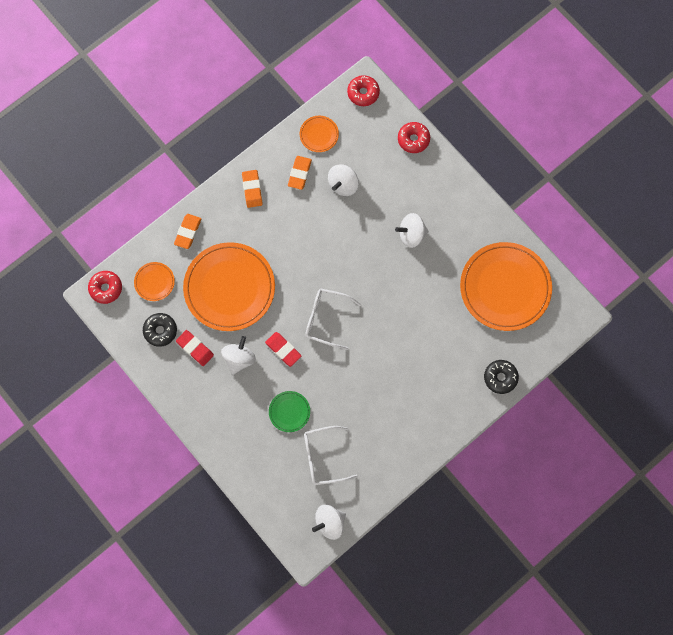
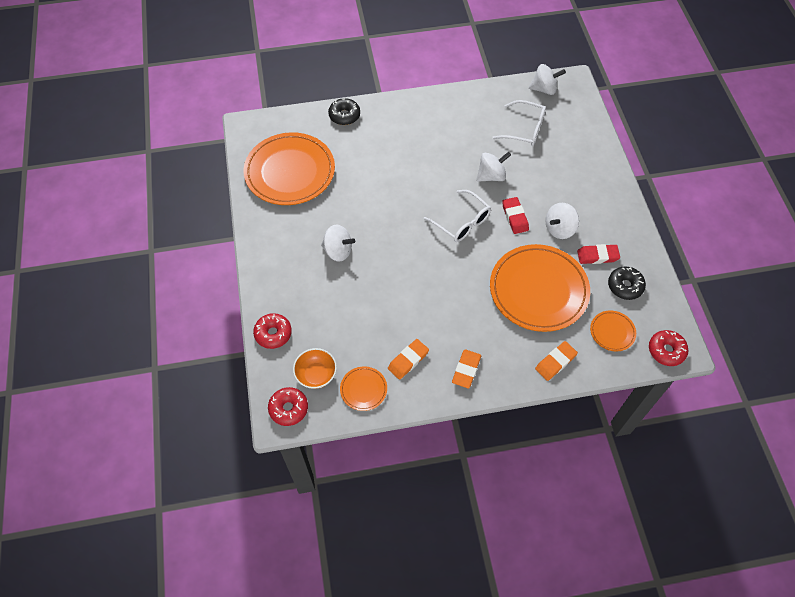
camera: 150 degrees left, 15 degrees down
(195, 348) = (597, 256): red eraser -> red eraser turned 75 degrees counterclockwise
(289, 412) = (535, 171): green plate -> none
(343, 185) = (371, 327): white spinning top -> white spinning top (491, 176)
(360, 127) = (316, 374): none -> orange bowl

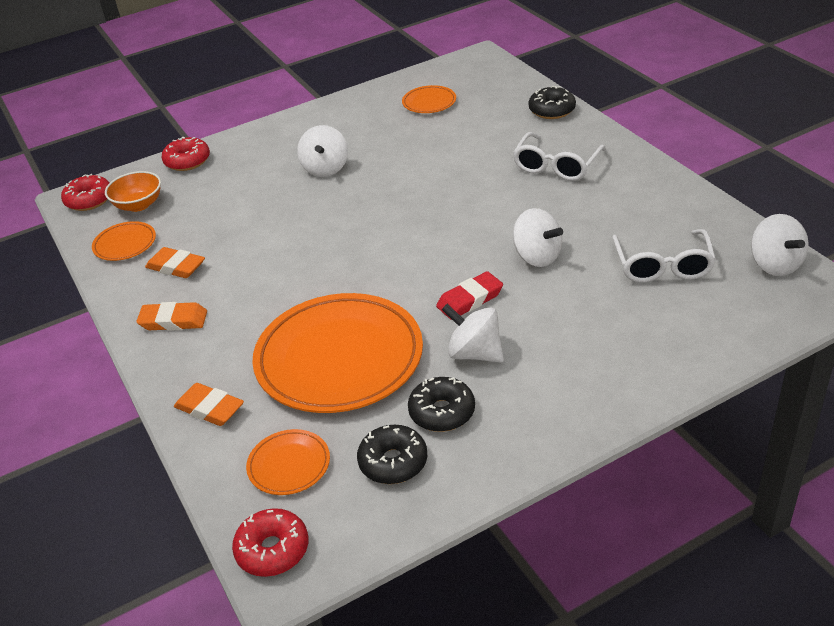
camera: 75 degrees right, 20 degrees down
(290, 172) = (429, 102): orange plate -> orange plate, size x0.44
(461, 222) = (429, 251): white glasses -> white glasses (557, 165)
(597, 256) = (442, 412): red eraser -> black donut

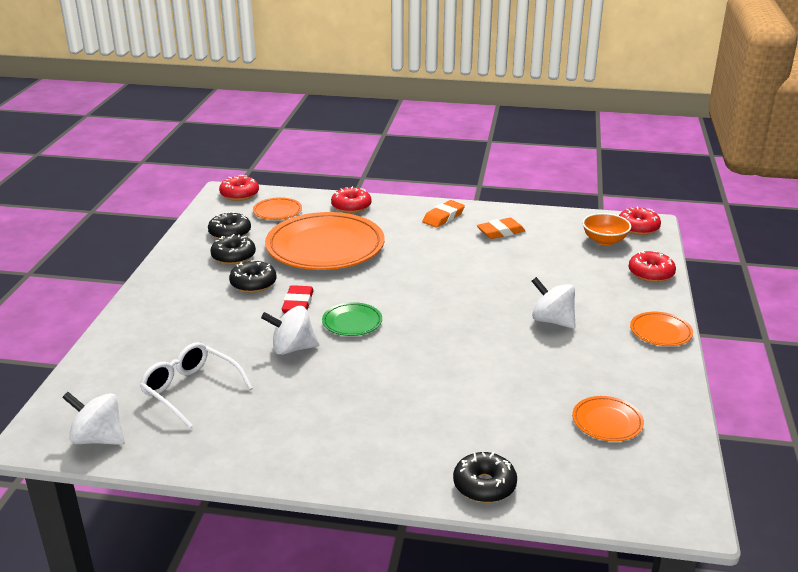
camera: 125 degrees right, 10 degrees down
(125, 244) = (555, 225): orange plate -> orange plate (660, 332)
(210, 408) = (351, 206): orange eraser -> red donut
(456, 252) = (352, 322): none -> green plate
(475, 353) = (253, 284): white spinning top -> black donut
(557, 165) = (384, 426): white glasses -> none

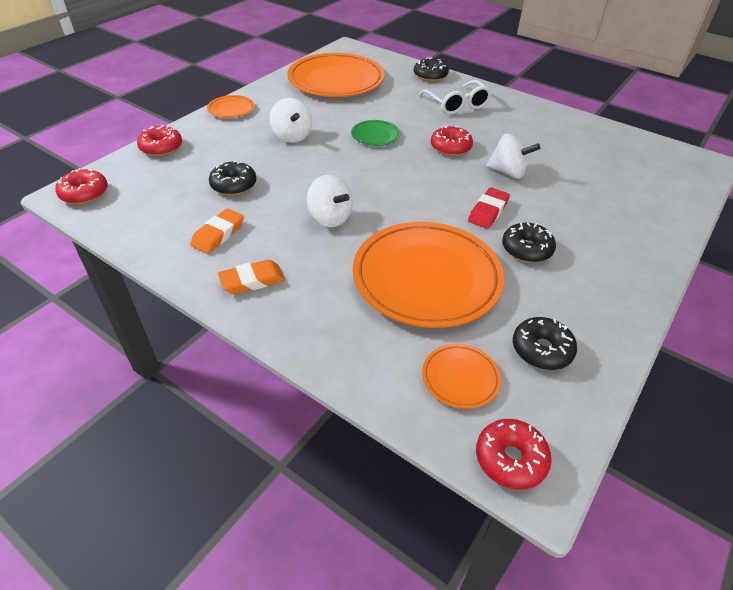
camera: 155 degrees left, 15 degrees up
(98, 438) = (659, 150): white spinning top -> white spinning top (330, 218)
(191, 391) = (594, 163): white glasses -> white glasses (457, 104)
(233, 256) = (542, 299): black donut -> black donut (233, 185)
(351, 206) = (348, 349): red donut -> red donut (450, 147)
(352, 322) = (448, 179): green plate -> green plate (375, 135)
(500, 232) = (218, 234): orange eraser -> orange eraser turned 60 degrees counterclockwise
(604, 241) = (140, 190): orange bowl -> none
(607, 422) = (336, 80): orange plate -> orange plate, size x2.25

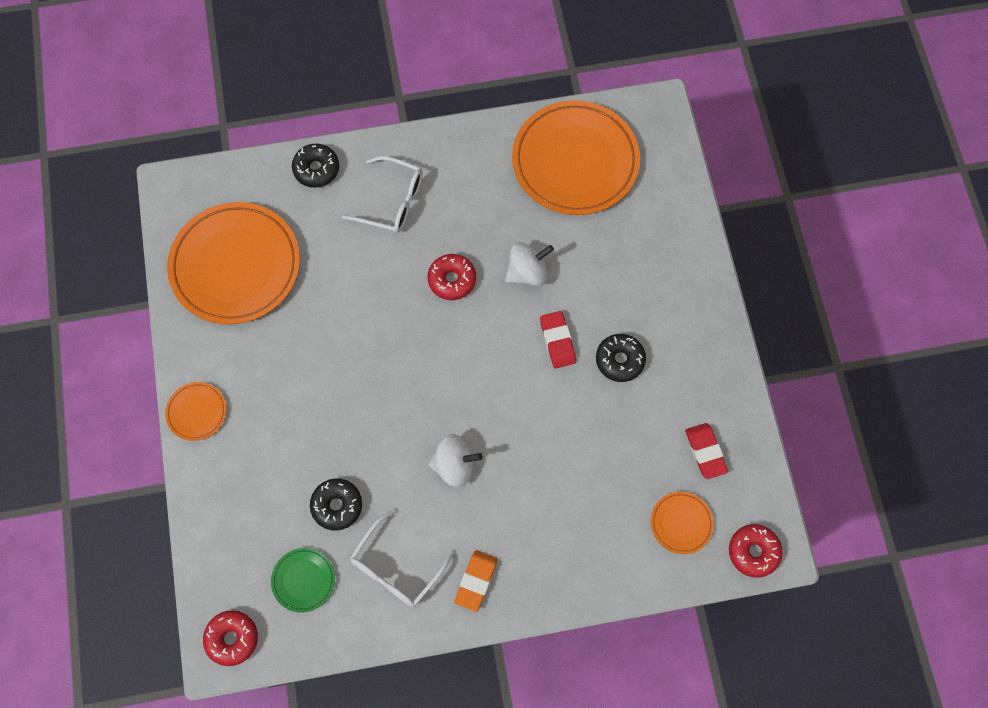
camera: 45 degrees left, 25 degrees up
(161, 147) = (211, 526): red donut -> none
(218, 234) = (397, 567): orange eraser -> white glasses
(292, 136) = (303, 396): white spinning top -> none
(375, 135) = (373, 323): green plate -> green plate (303, 580)
(426, 278) = (583, 458): orange plate -> orange plate (575, 161)
(541, 350) = (705, 452): black donut -> red eraser

